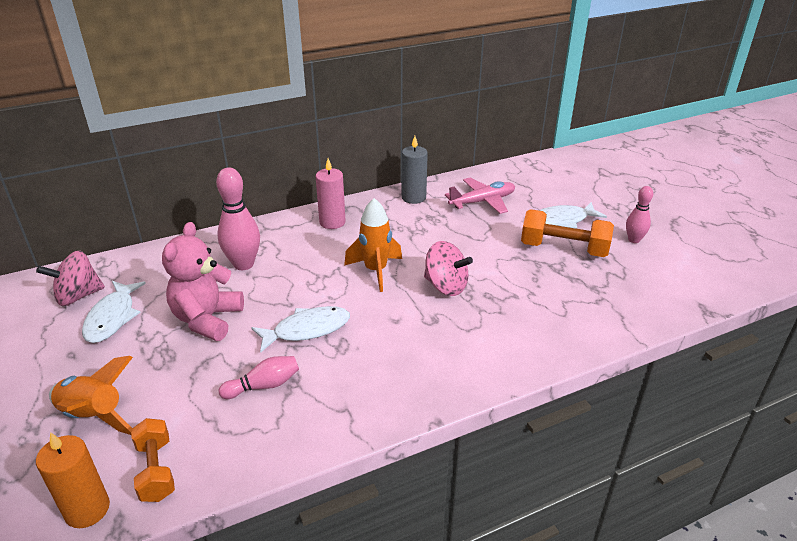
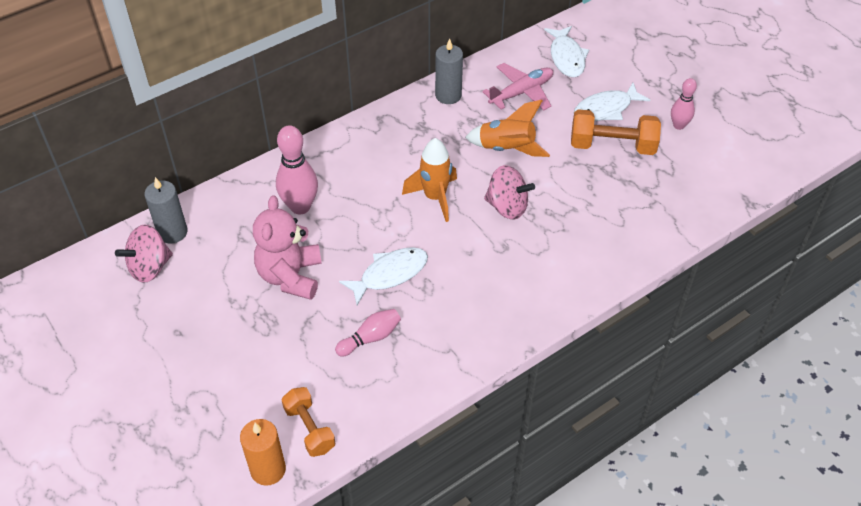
camera: 10 degrees left, 15 degrees up
(94, 416) = (232, 389): orange rocket -> orange rocket (507, 149)
(112, 318) = (197, 287): white fish -> white fish (566, 57)
(115, 271) = (172, 232): none -> grey candle
(332, 222) = (372, 140): pink candle -> none

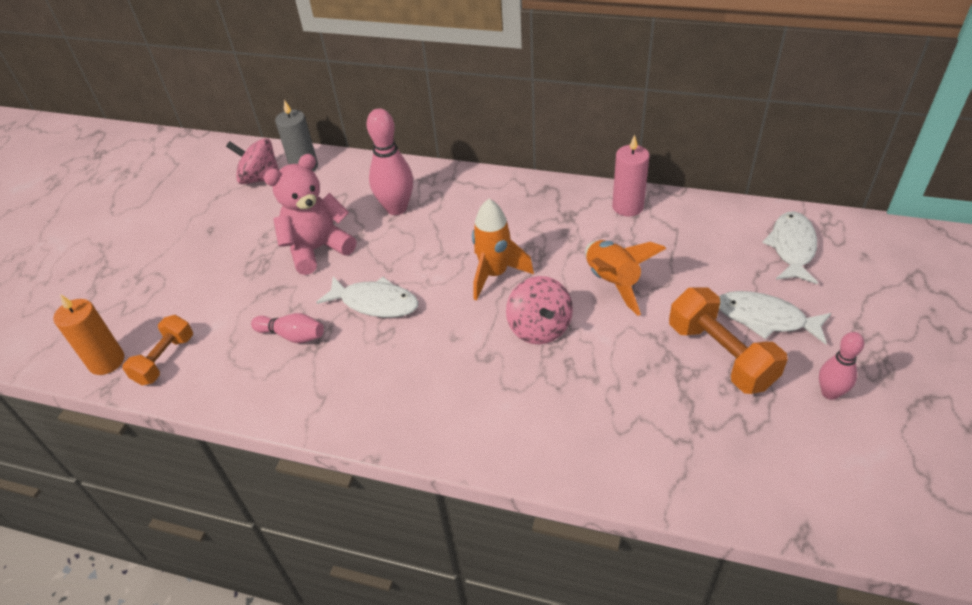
camera: 55 degrees right, 5 degrees down
(448, 95) = (627, 207): grey candle -> pink candle
(521, 92) = (698, 247): pink plane -> none
(566, 57) = (792, 248): white fish -> white fish turned 150 degrees clockwise

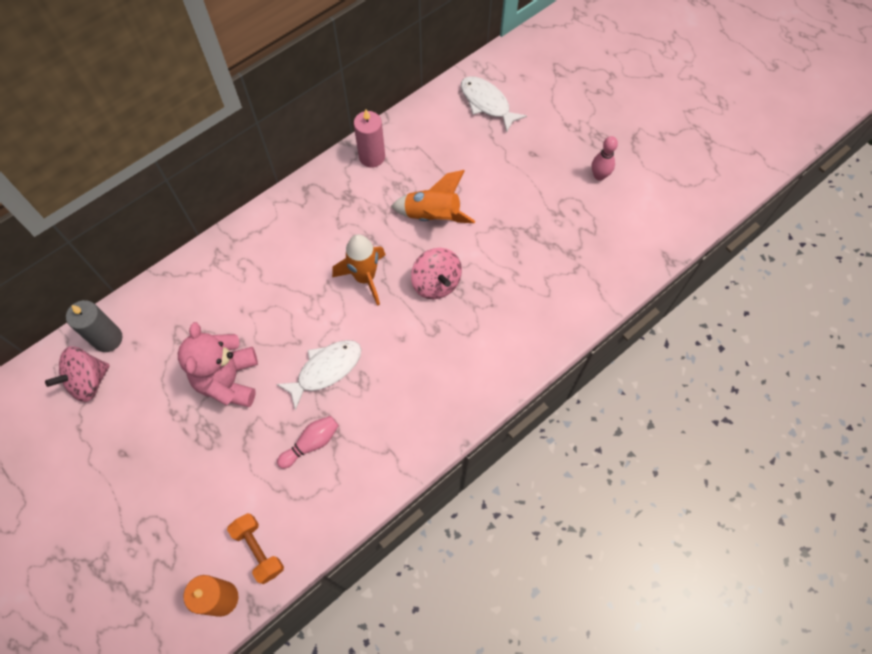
camera: 60 degrees left, 20 degrees up
(396, 208) = (233, 299): pink bowling pin -> none
(539, 328) = (436, 283): pink spinning top -> pink spinning top turned 45 degrees clockwise
(720, 355) = (535, 204): orange dumbbell -> none
(765, 319) = (527, 162): white fish -> none

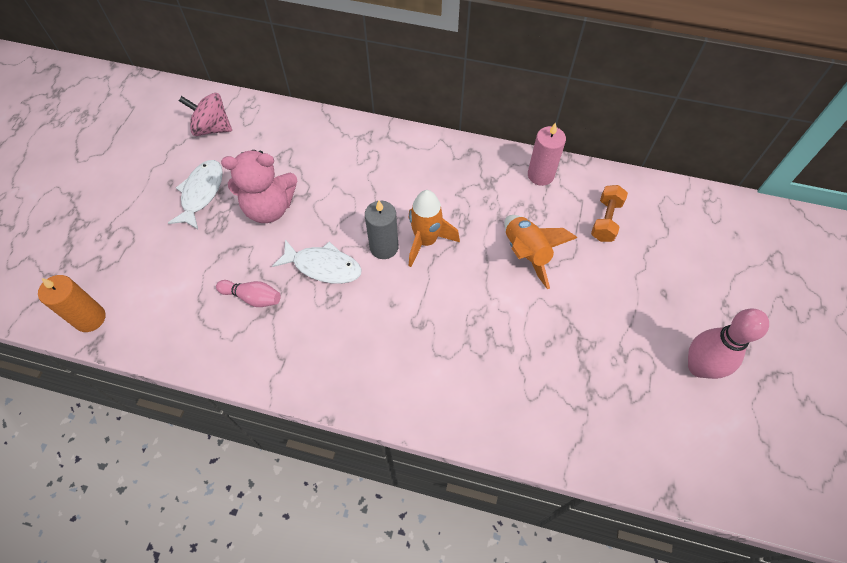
camera: 55 degrees right, 5 degrees down
(108, 339) = (252, 117): grey candle -> grey candle (384, 247)
(229, 380) = (269, 208): pink teddy bear -> pink teddy bear turned 150 degrees counterclockwise
(258, 550) = (142, 318): orange dumbbell -> orange dumbbell (605, 220)
(436, 283) = (465, 297): pink spinning top -> none
(487, 103) = (677, 224): white fish -> white fish (201, 193)
(599, 176) = (699, 367): pink bowling pin -> pink bowling pin, size x1.67

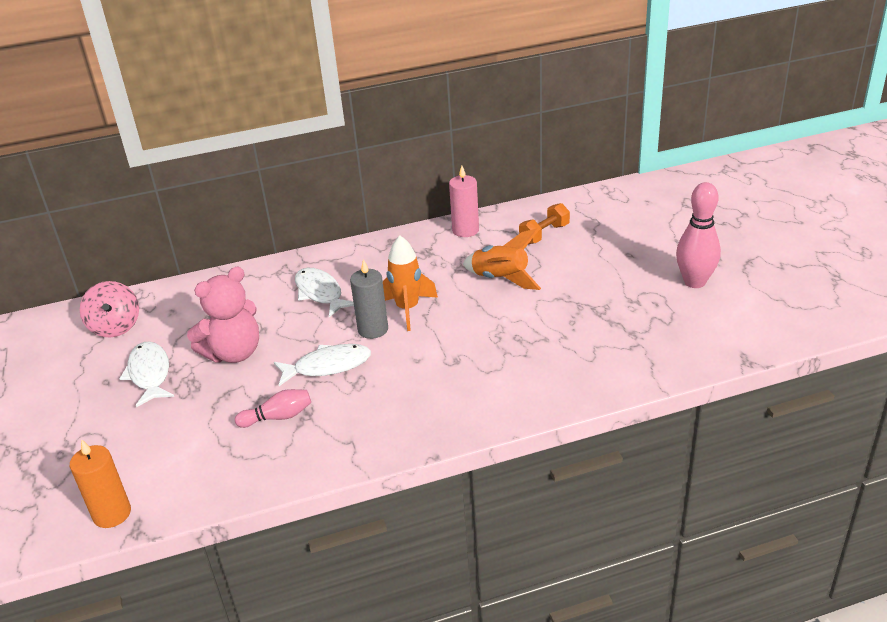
camera: 30 degrees left, 25 degrees down
(212, 128) = (115, 327): pink spinning top -> pink spinning top turned 90 degrees counterclockwise
(374, 180) = (320, 293): none -> white fish
(605, 220) = (544, 234): orange dumbbell -> orange dumbbell turned 60 degrees clockwise

